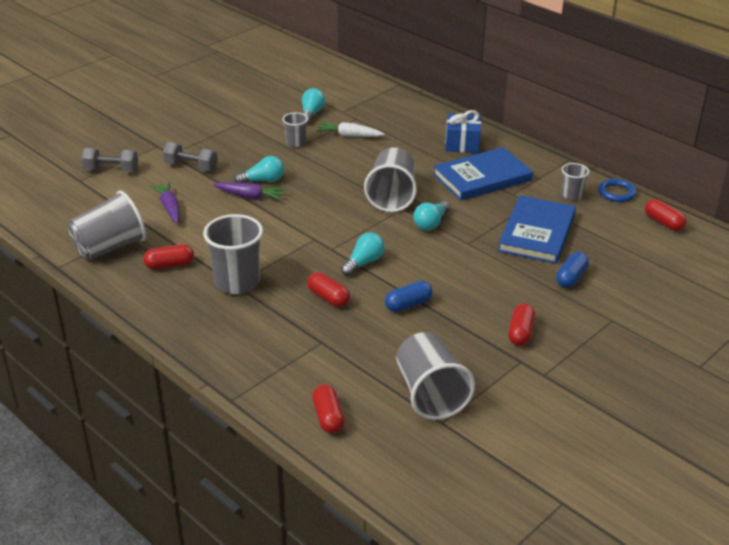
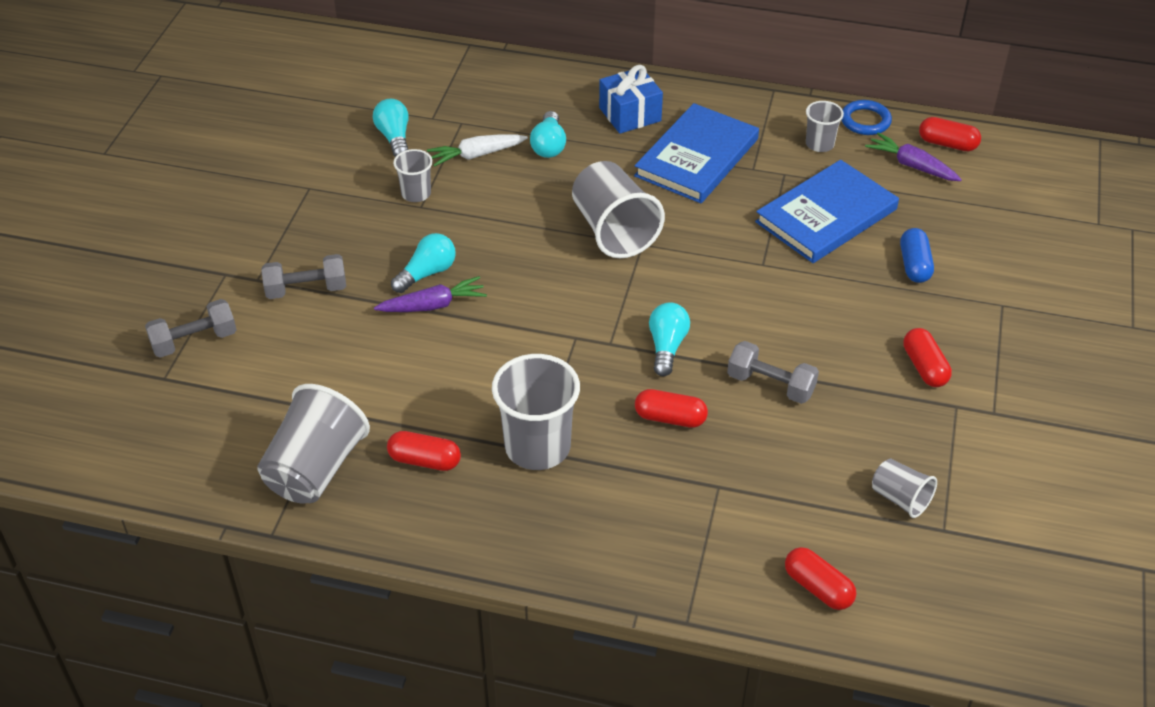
camera: 30 degrees left, 10 degrees up
(169, 207) = (338, 369): purple carrot -> purple carrot (911, 165)
(169, 265) = (424, 460): red capsule -> red capsule turned 60 degrees clockwise
(408, 304) = (770, 385): blue capsule -> grey dumbbell
(430, 394) = (900, 498): grey cup -> grey cup, size x0.53
(431, 223) = (695, 253): turquoise light bulb -> turquoise light bulb (549, 145)
(537, 233) = (826, 215): blue book -> blue book turned 60 degrees clockwise

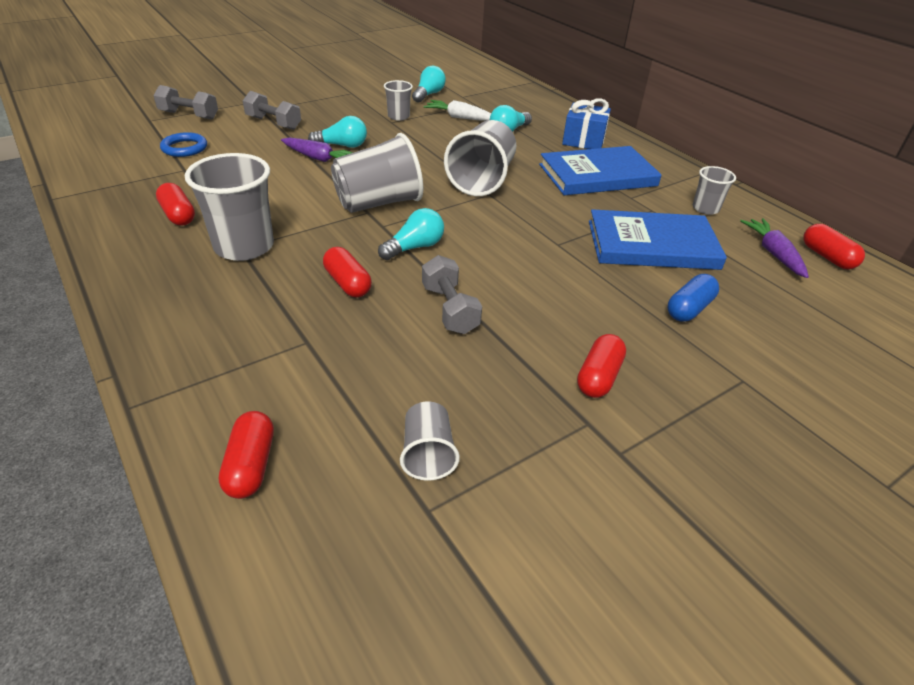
camera: 40 degrees right, 5 degrees down
(315, 469) = (126, 187): grey cup -> grey cup (378, 203)
(865, 121) = (764, 214): blue ring -> blue ring (184, 148)

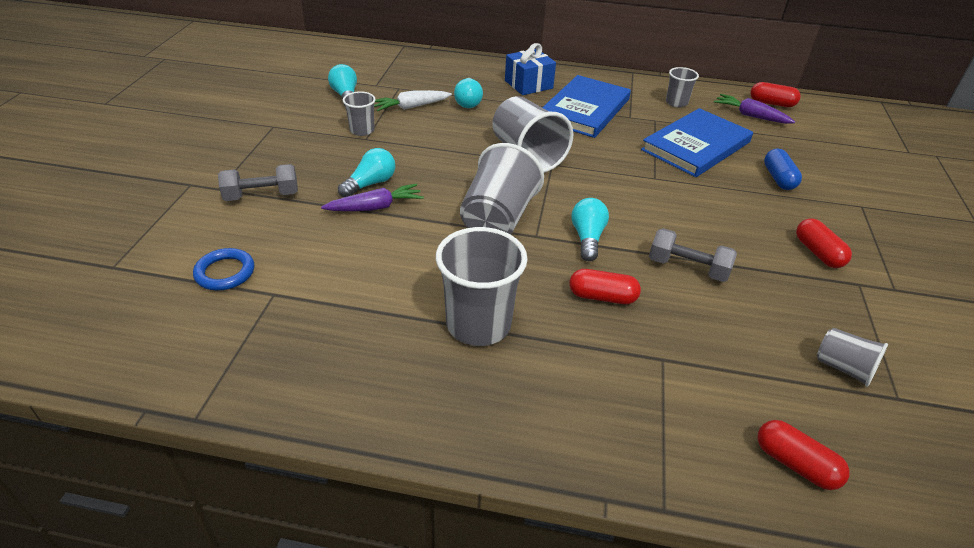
camera: 45 degrees left, 0 degrees up
(178, 215) = (365, 339): red capsule -> none
(189, 115) = (150, 235): grey dumbbell -> none

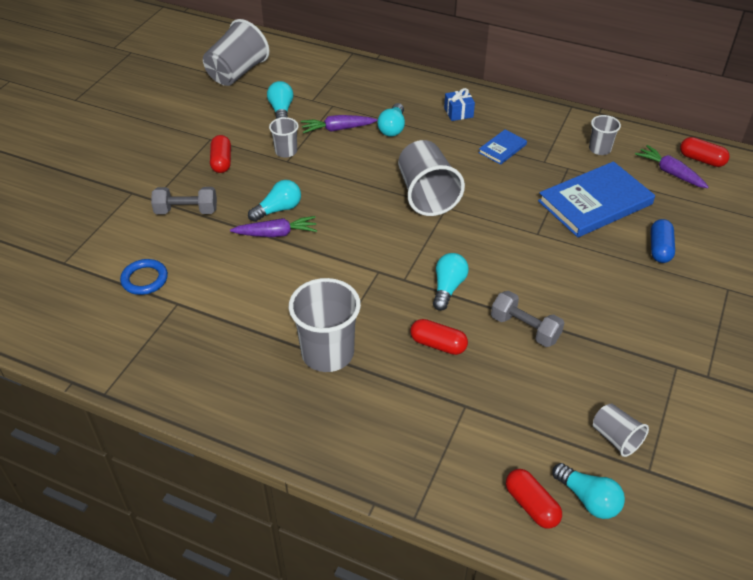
camera: 15 degrees right, 5 degrees up
(411, 107) = (337, 129): white carrot -> purple carrot
(498, 219) = (377, 258): grey cup -> grey cup (237, 73)
(528, 84) = (458, 112): blue gift -> blue gift, size x0.66
(585, 110) = (502, 148): blue book -> blue book, size x0.48
(818, 253) = (654, 331): red capsule -> red capsule (221, 161)
(854, 444) = (588, 499): none -> turquoise light bulb

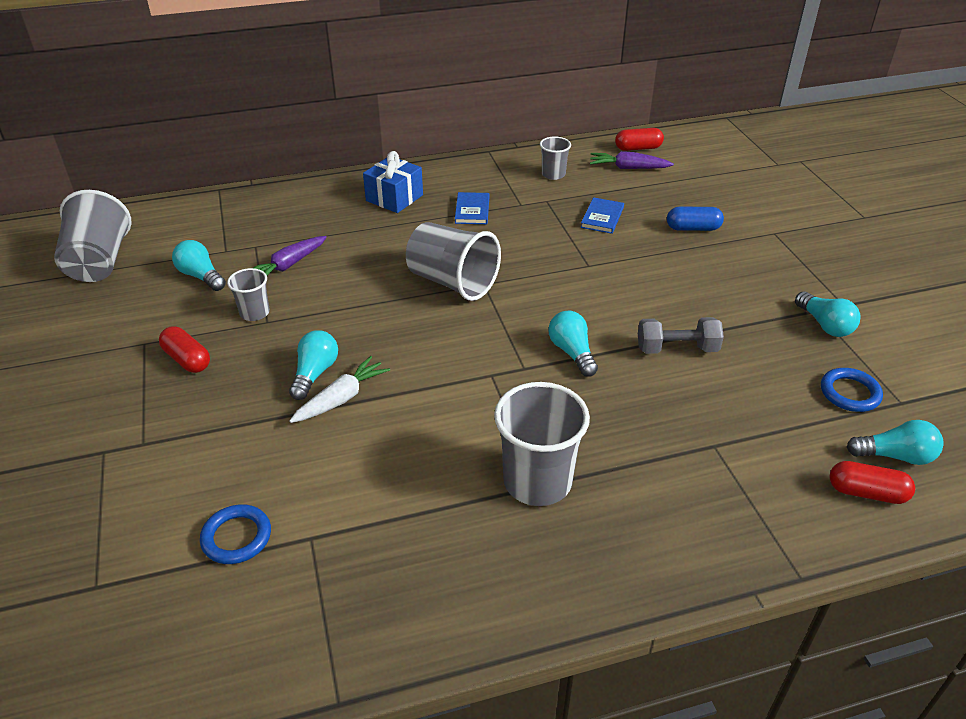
camera: 40 degrees left, 5 degrees down
(186, 211) = (203, 433): grey dumbbell -> none
(276, 234) = (342, 398): purple carrot -> white carrot
(392, 128) = (346, 239): turquoise light bulb -> turquoise light bulb (825, 325)
(438, 344) = (625, 407): red capsule -> none
(458, 112) = (394, 198): blue gift -> blue gift, size x1.52
(595, 202) = (602, 217): blue book -> blue book, size x0.48
(616, 438) = (849, 393): grey cup -> blue ring
(659, 248) = (693, 228): blue capsule -> blue capsule turned 60 degrees counterclockwise

